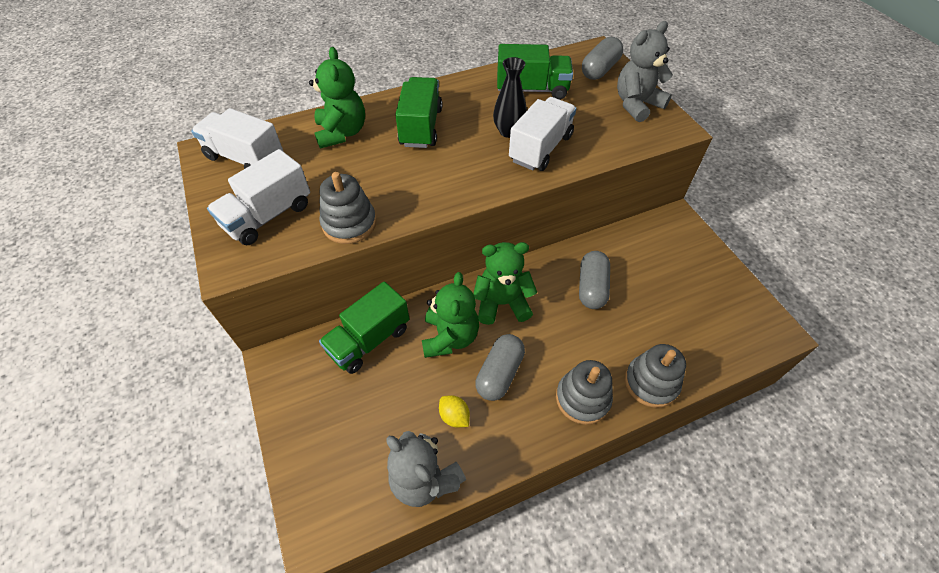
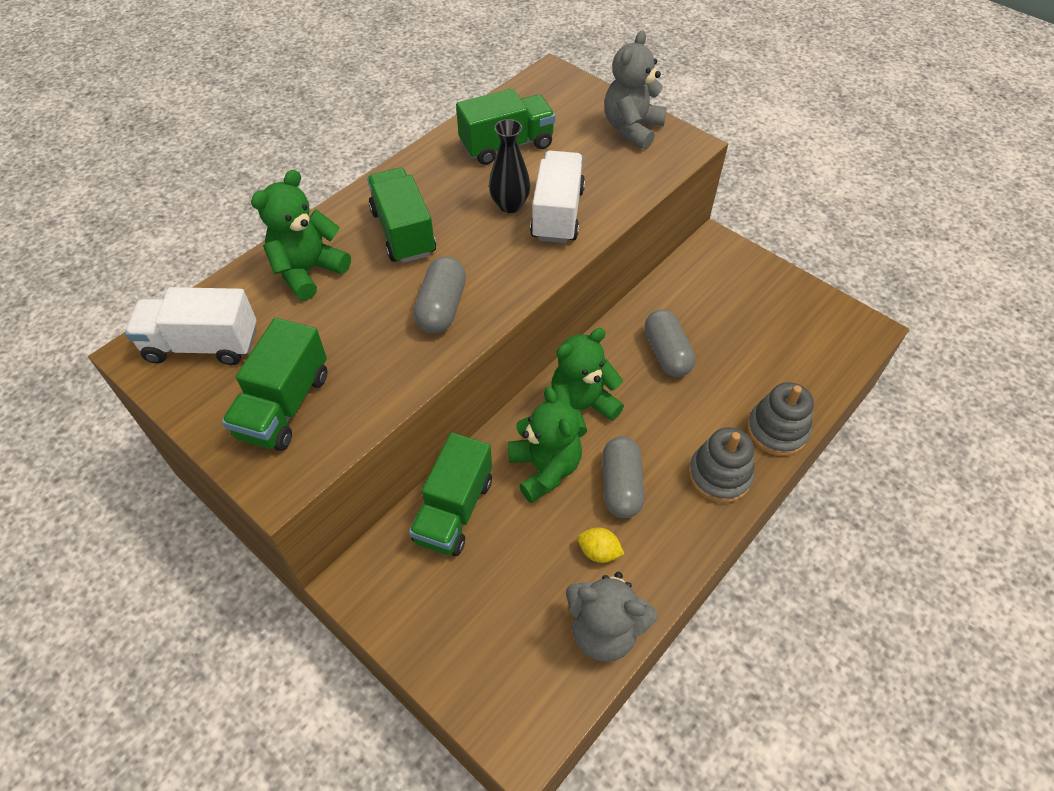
camera: 25 degrees left, 0 degrees up
(268, 216) = (284, 405): white truck -> green truck
(342, 133) = (308, 271): green teddy bear -> green teddy bear turned 105 degrees counterclockwise
(349, 223) = (392, 378): grey stacking toy -> none
(599, 70) = (569, 98): grey capsule -> grey capsule (441, 307)

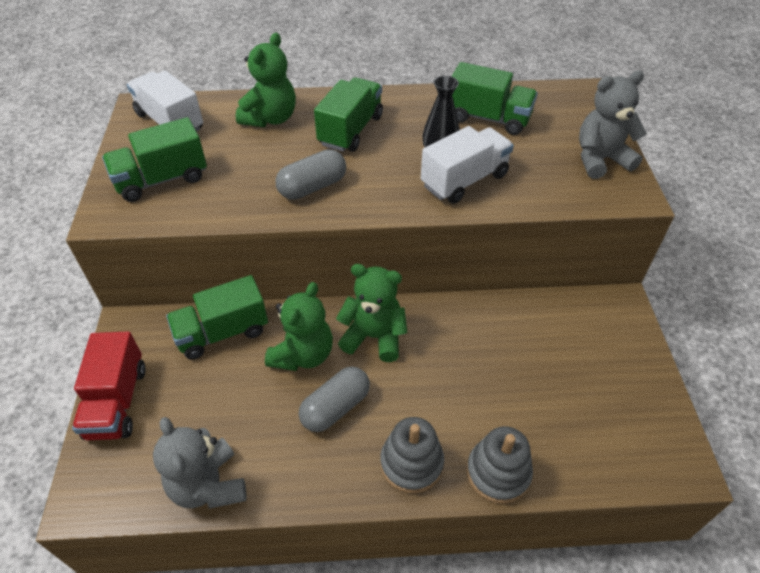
camera: 45 degrees right, 5 degrees down
(308, 271) = (270, 118): green teddy bear -> green teddy bear turned 120 degrees clockwise
(440, 647) = (117, 401): none -> red truck
(599, 552) = (268, 435): yellow lemon -> none
(666, 353) = (481, 349): grey capsule -> none

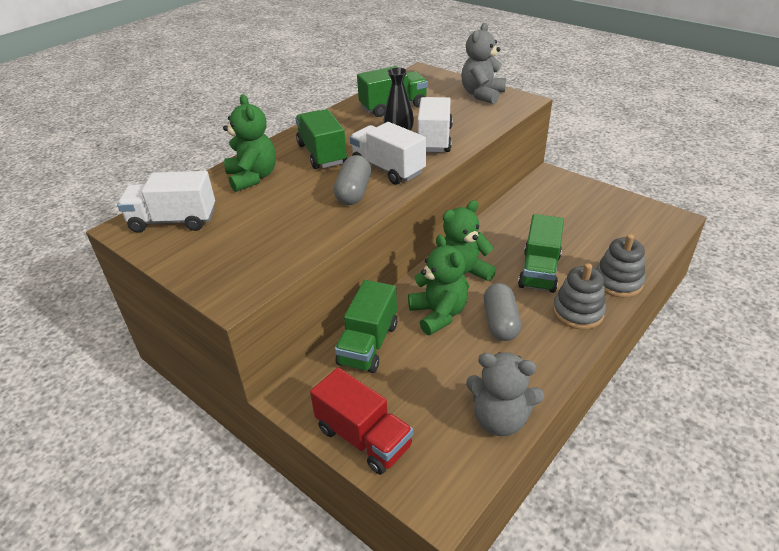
camera: 45 degrees left, 10 degrees down
(162, 180) = (236, 252): green truck -> green truck (539, 271)
(374, 183) = (388, 169): none -> white truck

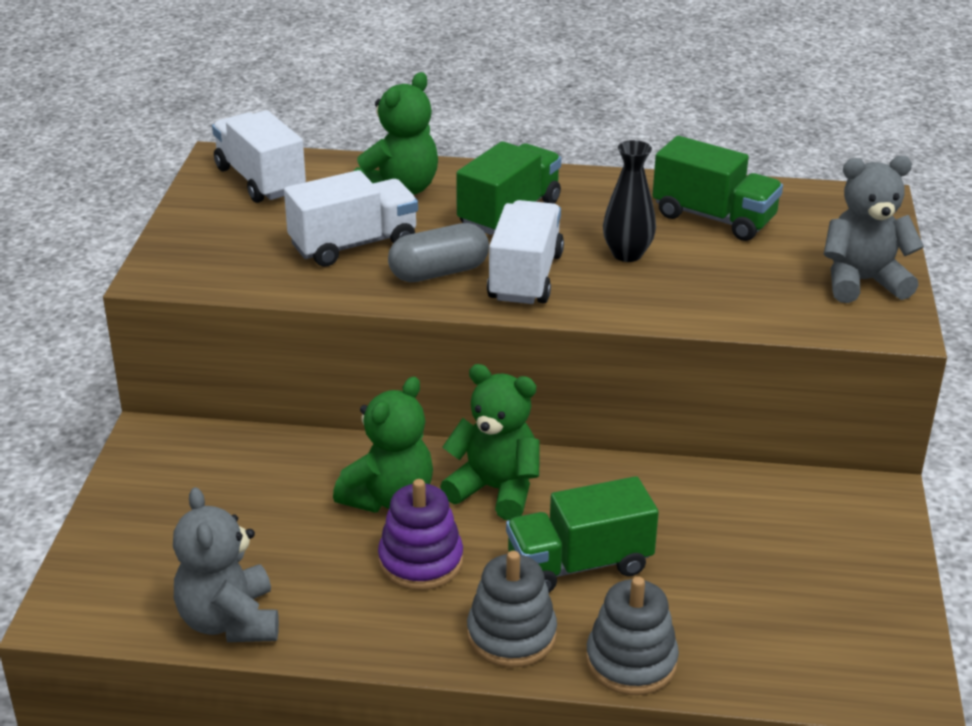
camera: 55 degrees right, 5 degrees down
(363, 437) = (124, 517): red truck -> none
(368, 344) = (282, 459): green truck -> none
(434, 139) = (654, 286): white truck -> white truck (353, 245)
(500, 322) = (420, 561): grey capsule -> purple stacking toy

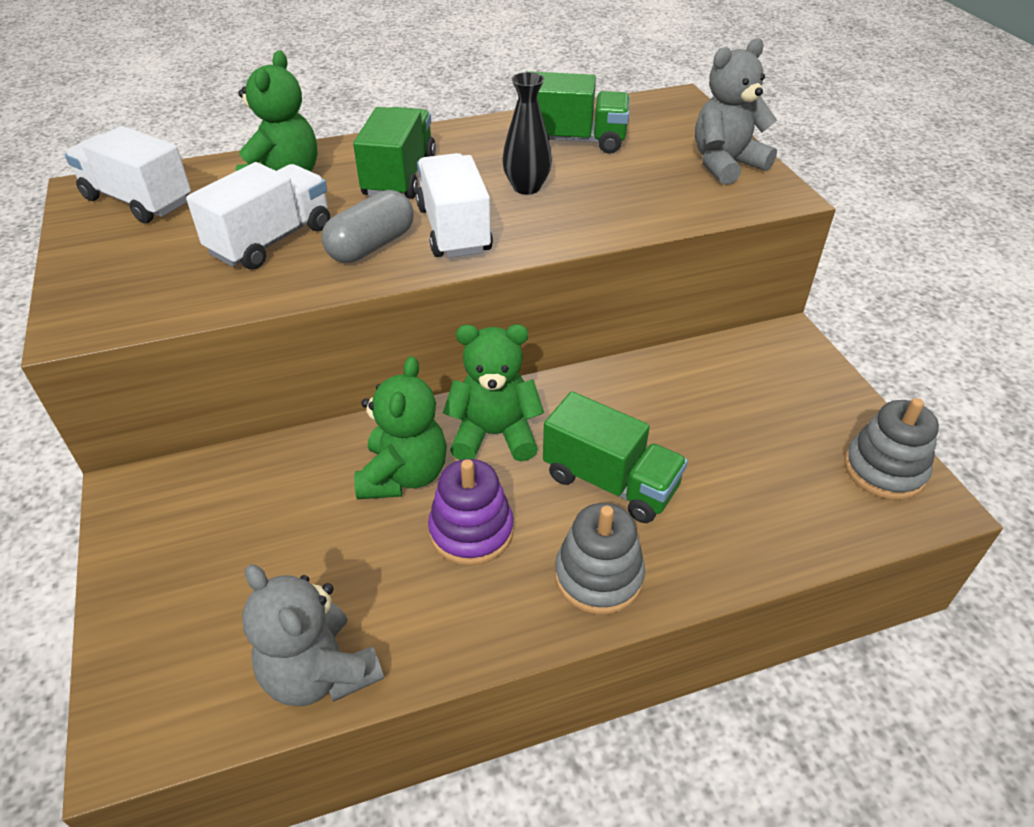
camera: 25 degrees left, 10 degrees up
(579, 564) = (610, 482): green truck -> green truck turned 105 degrees counterclockwise
(631, 662) = (714, 562): grey stacking toy -> grey stacking toy (884, 470)

